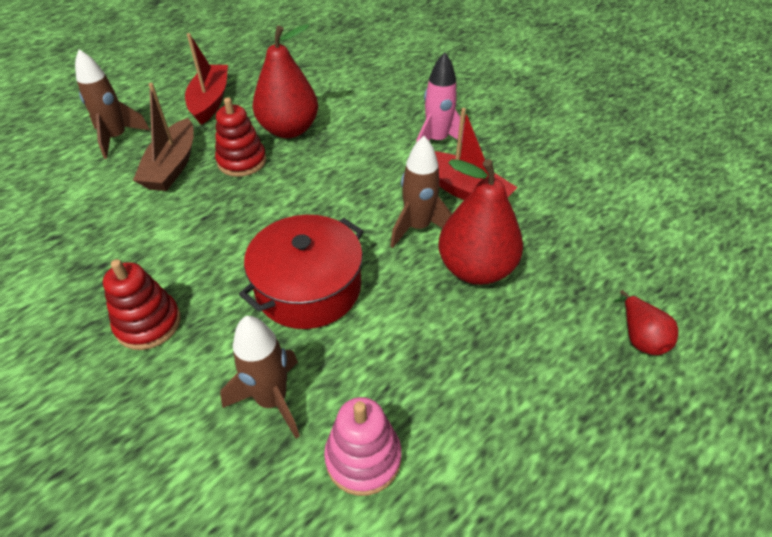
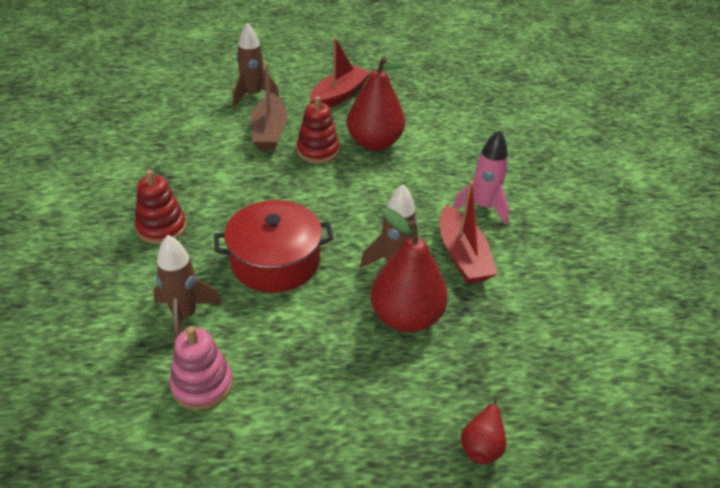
camera: 35 degrees right, 5 degrees down
(172, 166) = (269, 132): brown boat -> brown boat turned 45 degrees counterclockwise

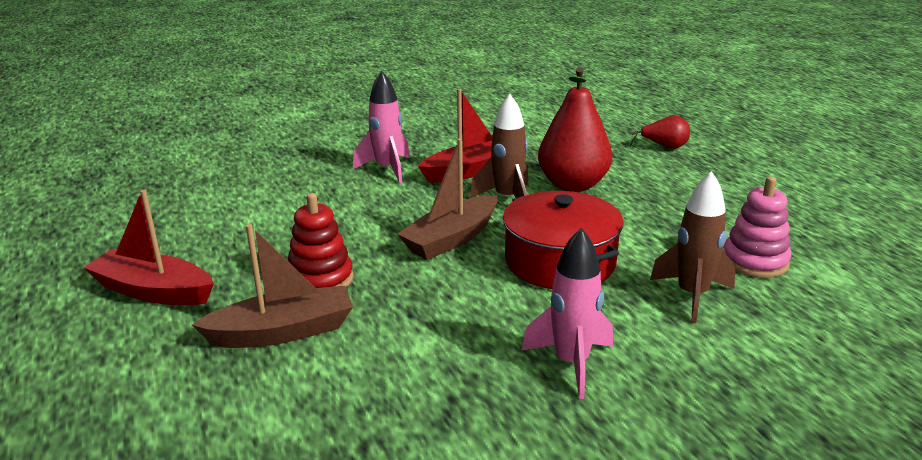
camera: 105 degrees left, 15 degrees down
(161, 227) = (571, 363): red stacking toy -> pink rocket
(253, 95) = (159, 381): brown rocket -> none
(340, 215) = (451, 239): none -> brown boat
(374, 143) = (286, 242): red pear -> none

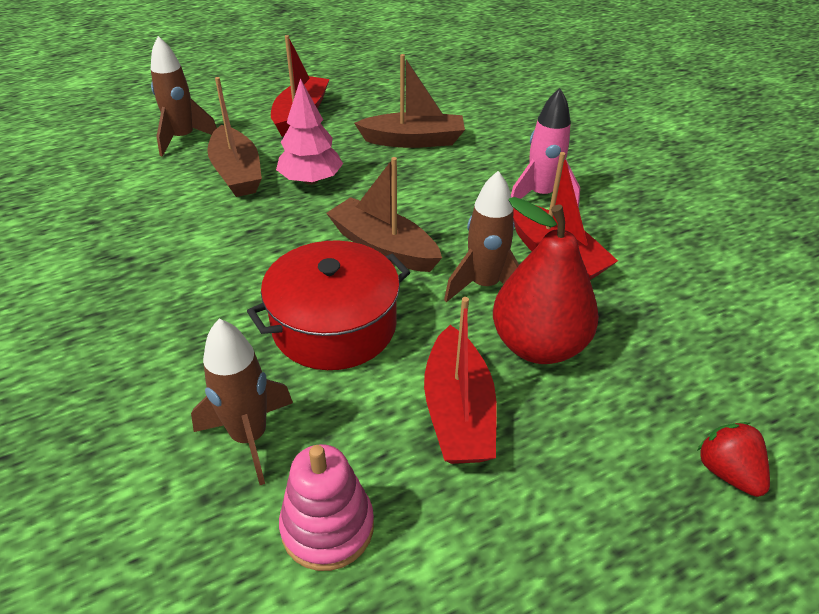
camera: 85 degrees right, 15 degrees up
(162, 388) = (183, 139): none -> brown rocket
(263, 220) = (413, 141): none -> brown boat
(320, 279) = (311, 180): red stacking toy -> pink tree
(571, 363) = (151, 327): pink rocket -> none
(642, 215) = (458, 411): none -> red boat
(664, 147) = (727, 472): red pear -> red strawberry

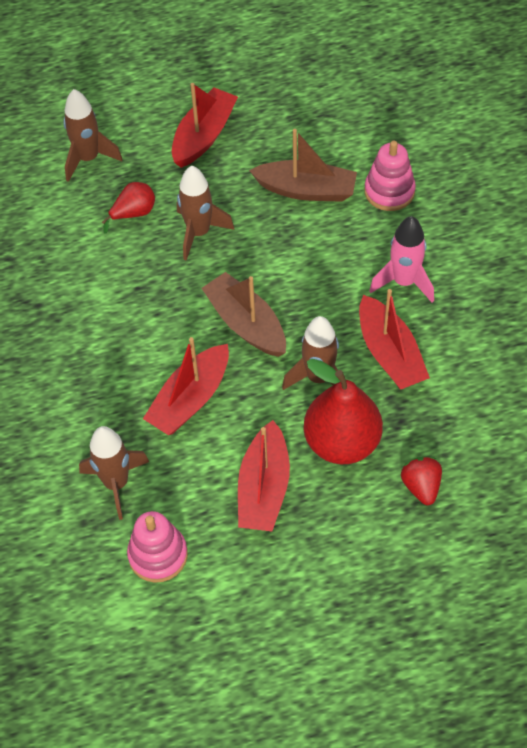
camera: 15 degrees right, 15 degrees up
(237, 173) = (133, 213): brown boat -> red pear
(311, 180) = (199, 233): pink tree -> brown rocket
(334, 326) = (190, 399): red pot -> red boat
(495, 135) = (389, 191): none -> pink stacking toy
(727, 472) = (435, 565): red strawberry -> red strawberry (421, 486)

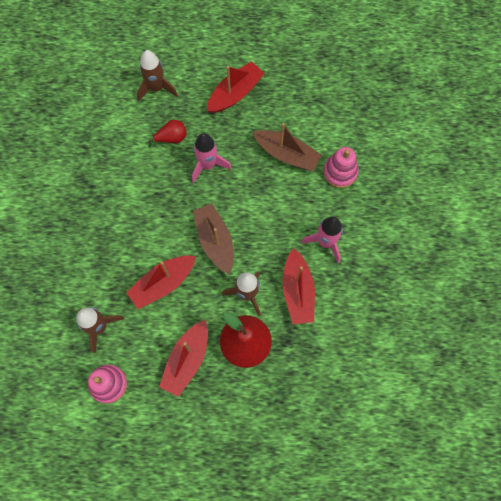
camera: 15 degrees right, 15 degrees up
(199, 233) = (208, 165): brown rocket -> pink rocket
(421, 486) = (283, 391): red strawberry -> none

